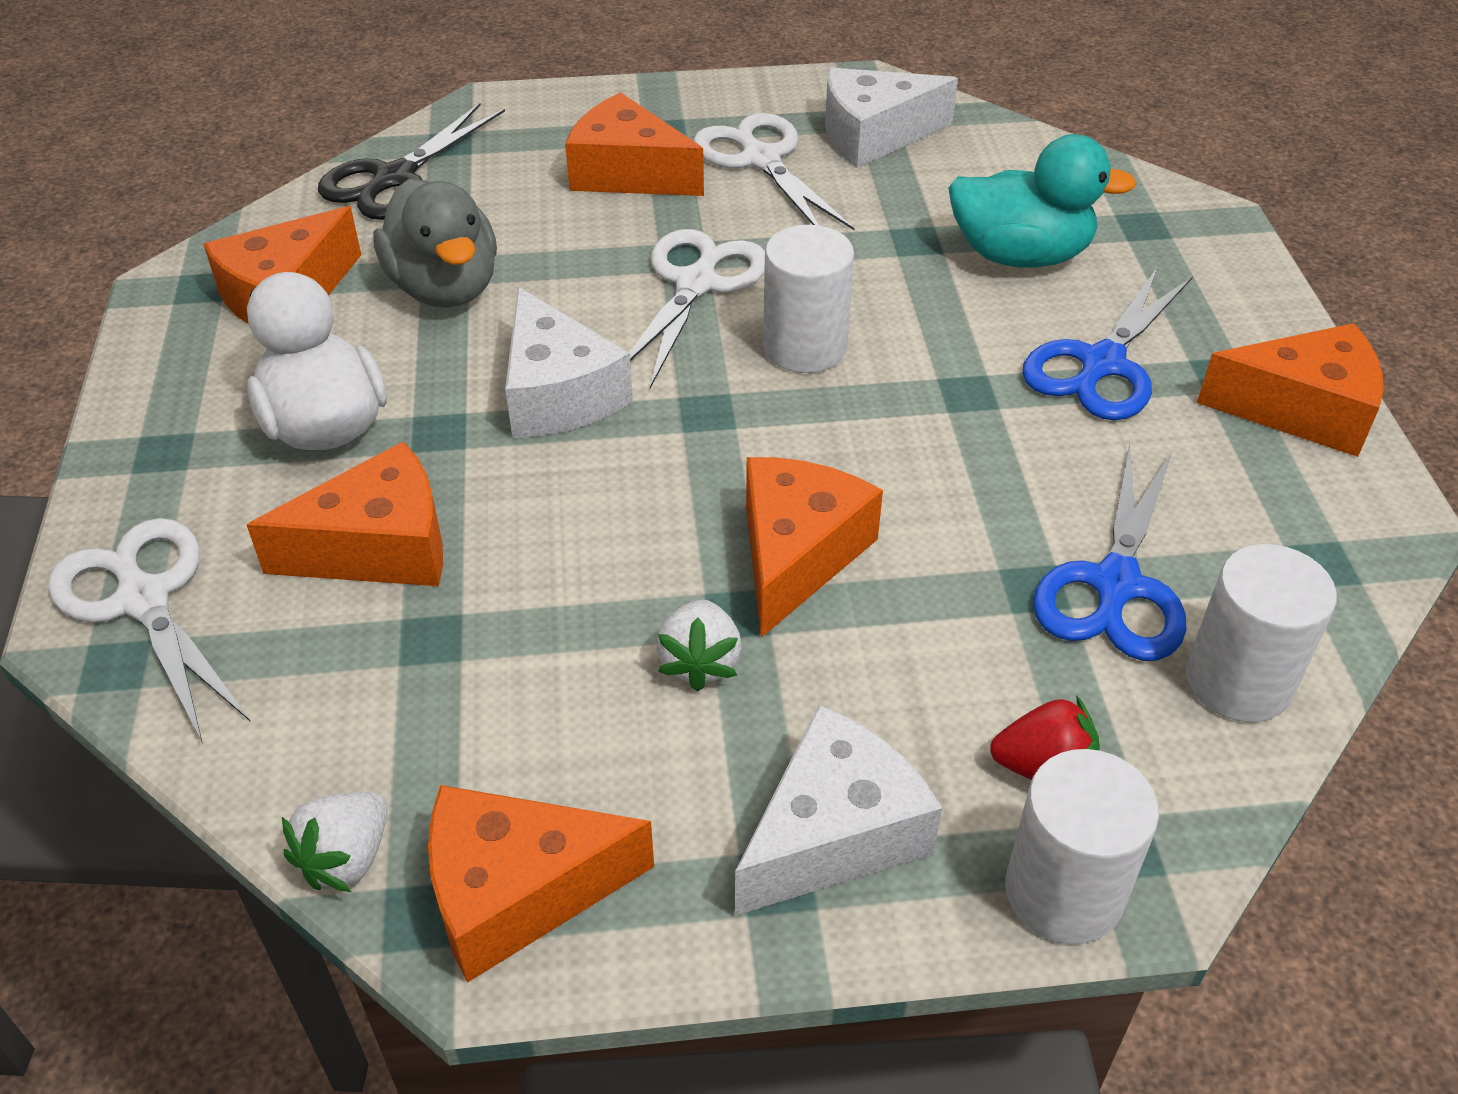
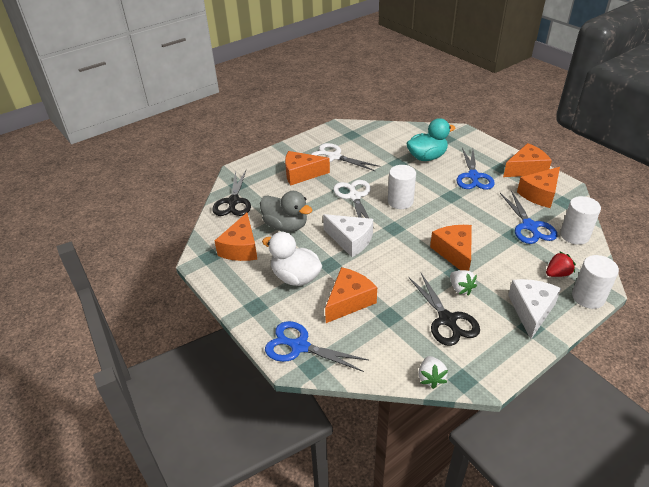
camera: 30 degrees left, 5 degrees down
(144, 600) = (300, 346): white scissors -> blue scissors
(518, 892) = (479, 362): orange cheese -> orange cheese (540, 194)
(565, 728) = (447, 320): none -> black scissors
(874, 135) = (357, 139): white cheese -> none

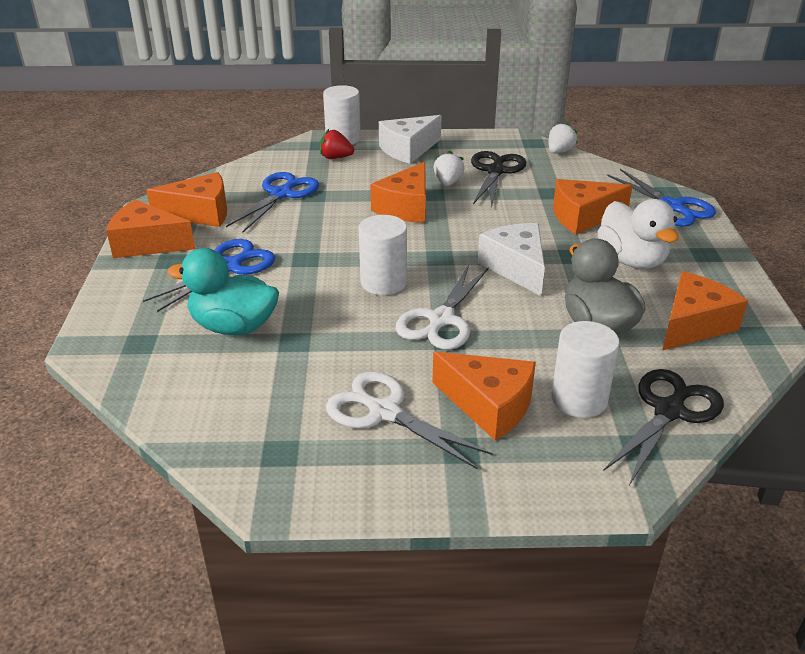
camera: 145 degrees left, 5 degrees down
(334, 157) = (385, 412): white scissors -> white scissors turned 150 degrees clockwise
(574, 235) = (256, 171): white cylinder -> white cylinder (579, 399)

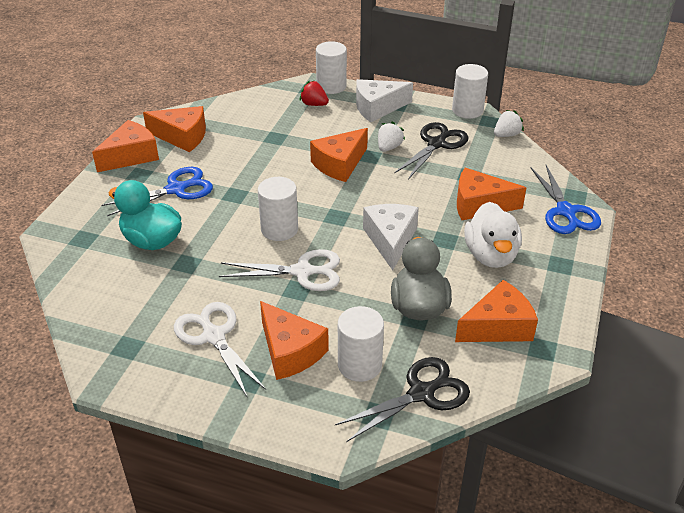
camera: 20 degrees right, 5 degrees up
(147, 244) = (131, 156): orange cheese -> orange cheese turned 105 degrees clockwise
(281, 194) = (251, 131): blue scissors -> none
(441, 319) = (302, 272): white scissors -> white scissors turned 135 degrees counterclockwise
(503, 137) = (467, 110): none -> white cylinder

